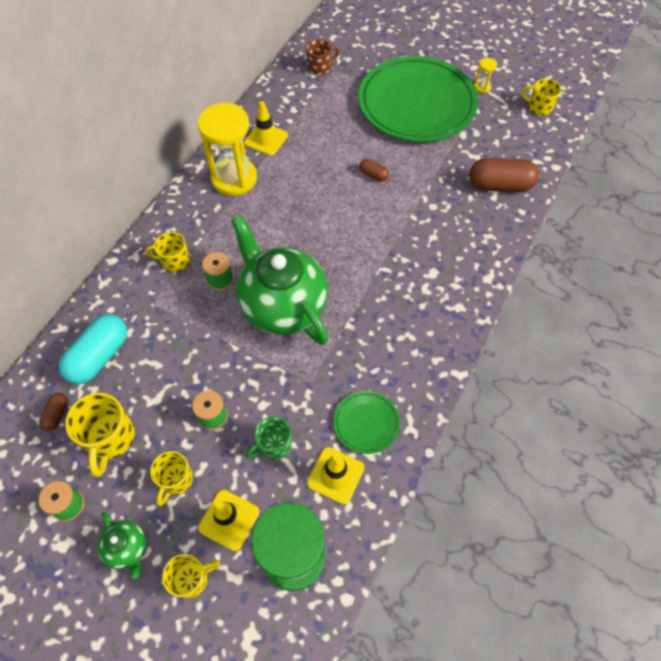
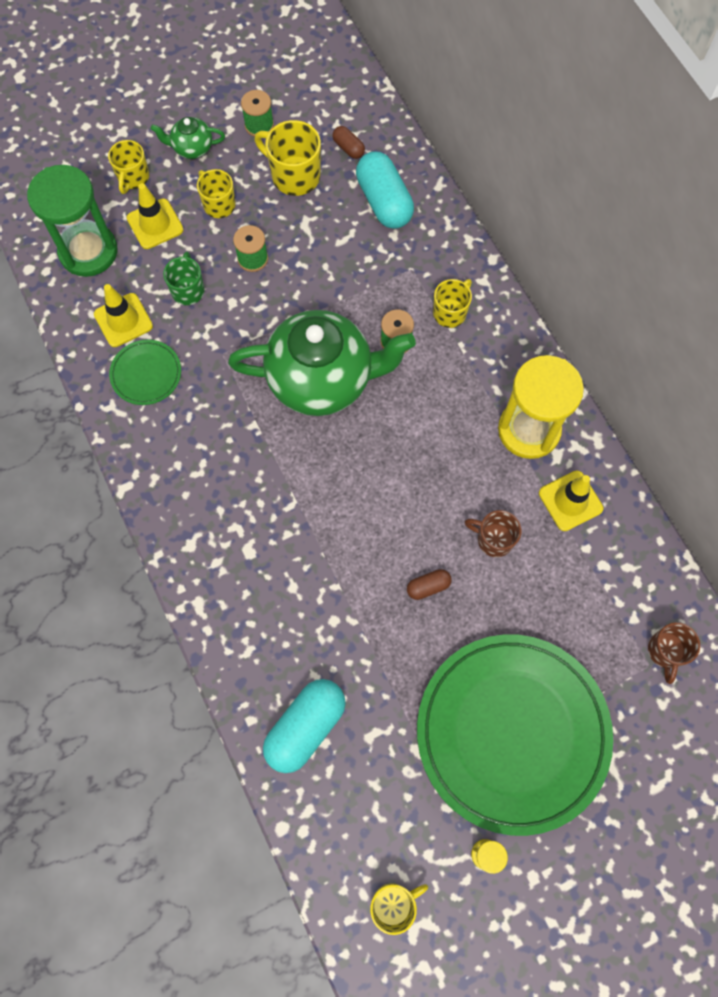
camera: 125 degrees right, 10 degrees up
(319, 160) = (494, 539): none -> brown mug
(500, 185) = (305, 727): brown capsule -> turquoise capsule

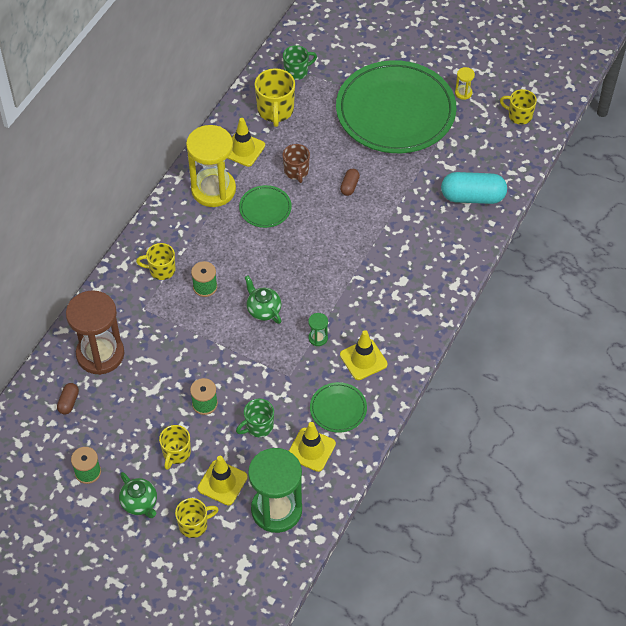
camera: 125 degrees left, 15 degrees down
(182, 437) = (363, 359): none -> yellow traffic cone
(245, 410) = (318, 338): none -> green hourglass
(294, 176) = (117, 421): yellow mug -> yellow mug (275, 110)
(322, 379) = (263, 310): green teapot -> green teapot, size x0.43
(384, 202) = (100, 354): turquoise capsule -> brown hourglass
(428, 586) = (349, 186): brown capsule -> brown capsule turned 75 degrees clockwise
(461, 469) = (265, 208): none -> green plate
(665, 651) = (297, 71): brown mug -> green mug

